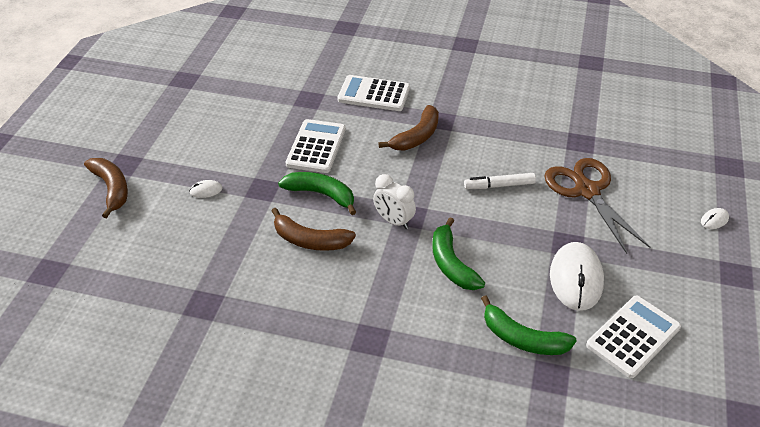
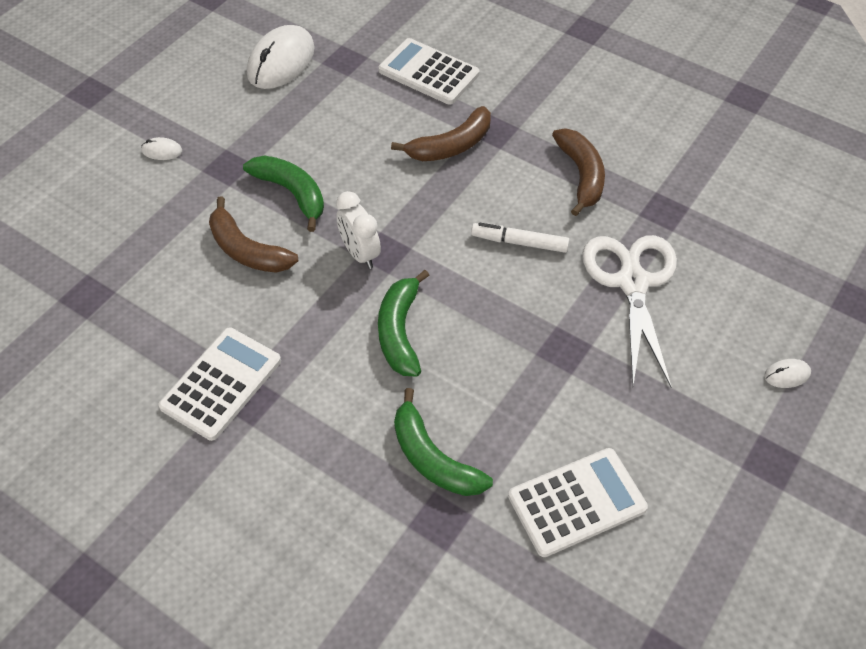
camera: 20 degrees right, 10 degrees up
(112, 189) = (60, 120): brown banana -> brown banana (581, 175)
(316, 147) = (319, 127): white calculator -> white calculator (221, 384)
(576, 279) = (547, 400): white mouse -> white mouse (281, 61)
(587, 191) = (632, 283): brown scissors -> white scissors

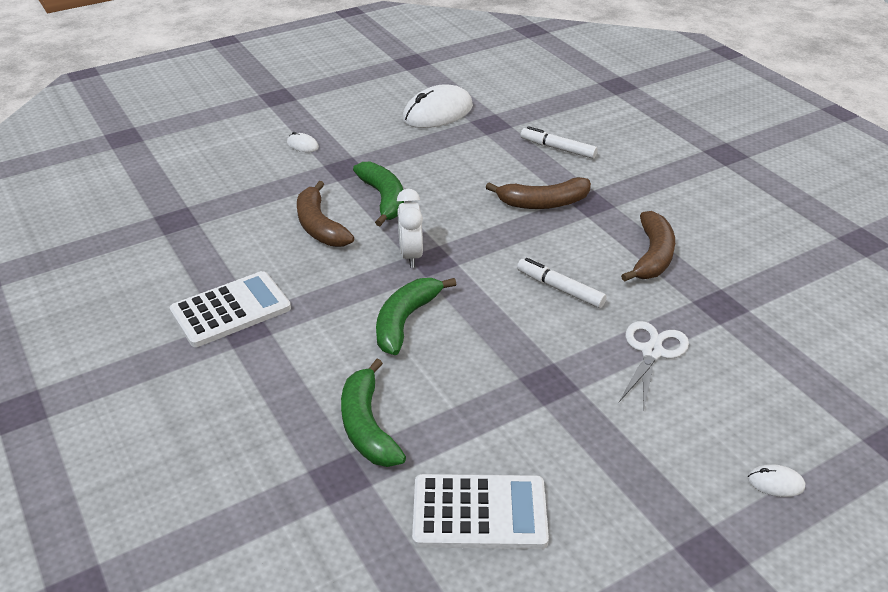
camera: 25 degrees right, 15 degrees down
(429, 72) = (558, 149): white calculator -> white marker
(632, 283) = (652, 352): white scissors -> white scissors, size x0.63

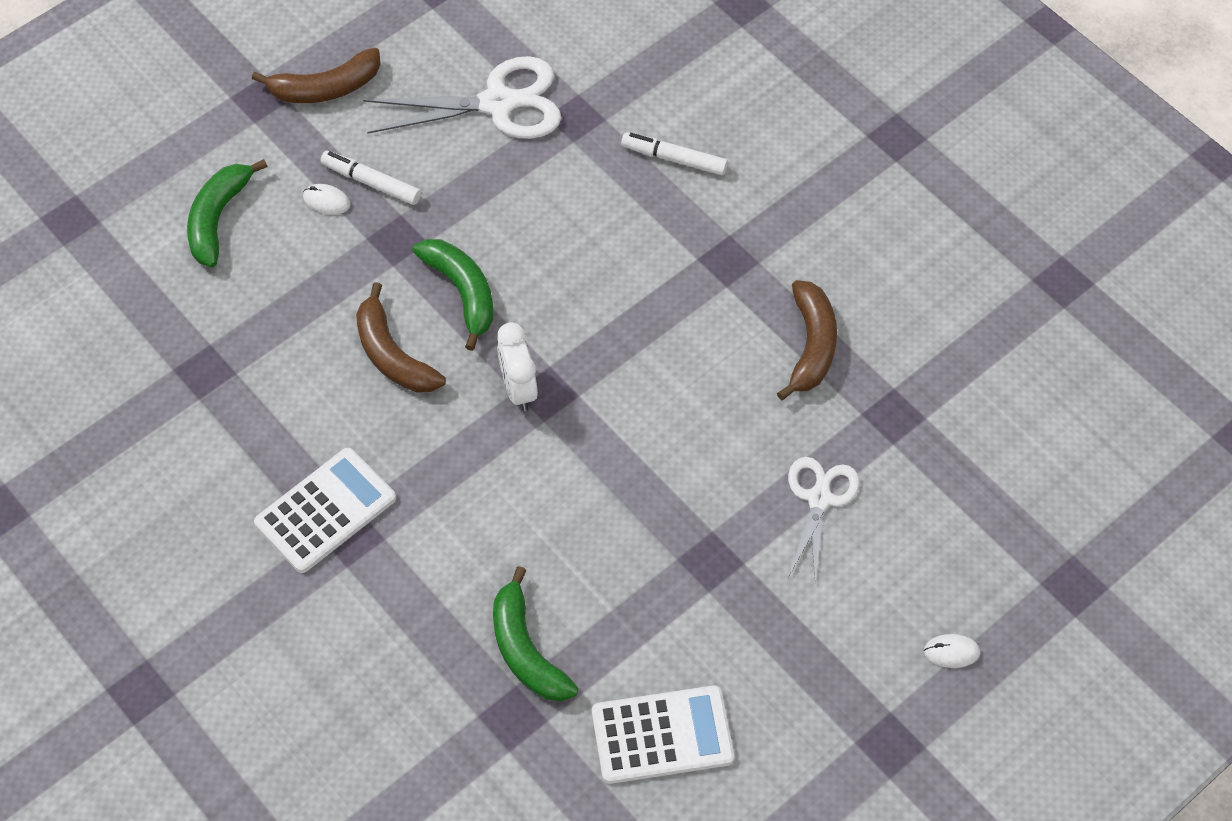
camera: 10 degrees left, 20 degrees up
(405, 321) = (534, 496): green banana -> green banana (218, 218)
(437, 112) = (497, 103): white mouse -> white scissors
(543, 203) = (668, 270): brown banana -> brown banana (325, 88)
(560, 289) = (706, 417): white marker -> white marker (371, 182)

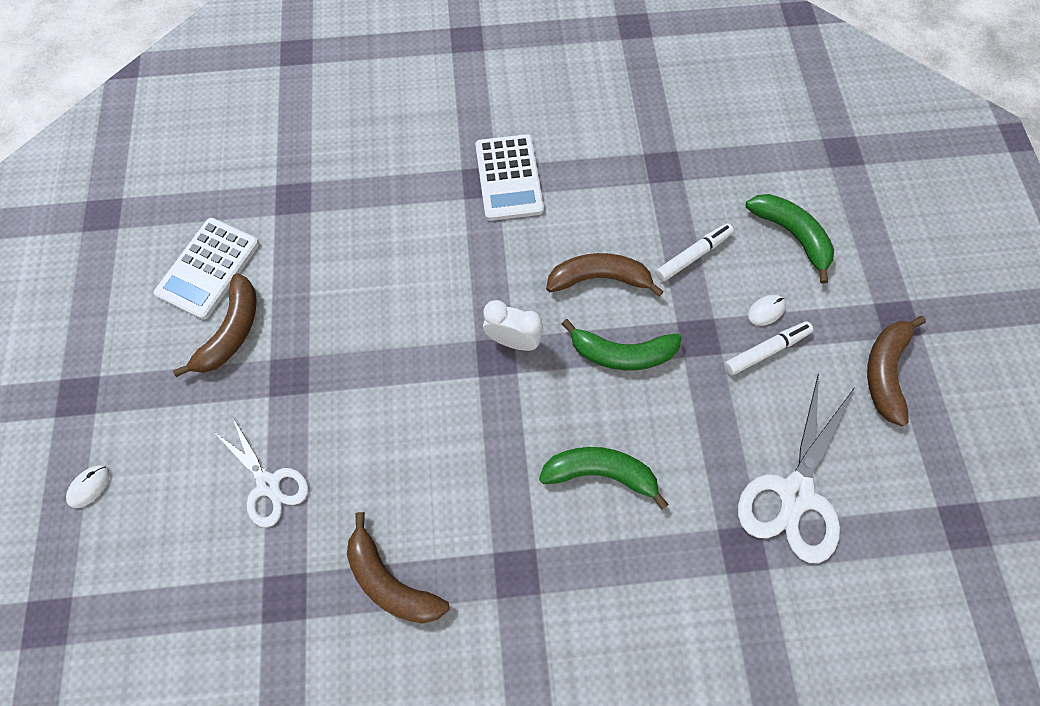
camera: 125 degrees right, 10 degrees up
(526, 650) = (326, 230): green banana -> green banana (600, 472)
(674, 159) = (648, 604): white marker -> white marker (692, 255)
(709, 651) = (232, 331): none -> brown banana

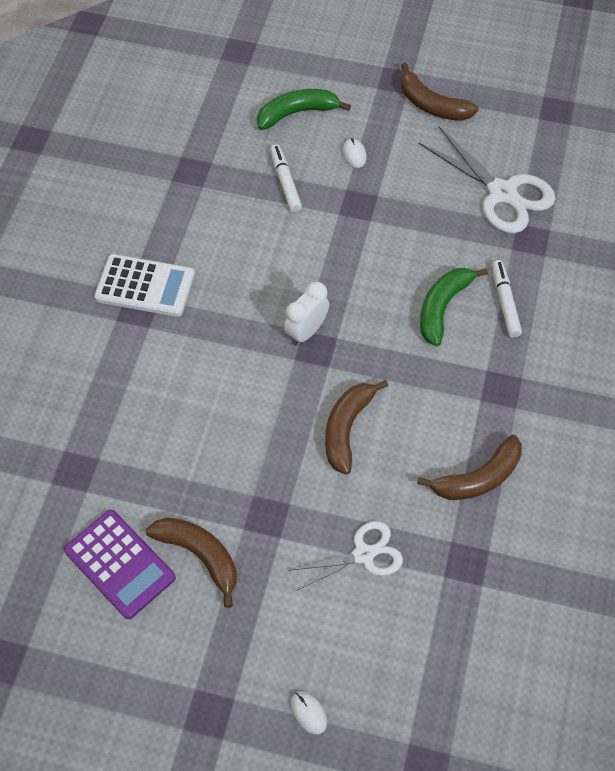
camera: 70 degrees left, 10 degrees down
(208, 268) = (119, 564): white calculator -> purple calculator
(599, 278) = (276, 252): brown banana -> brown banana (347, 429)
(621, 353) = (350, 260): green banana -> none
(765, 350) = (386, 167): white marker -> white marker (505, 302)

